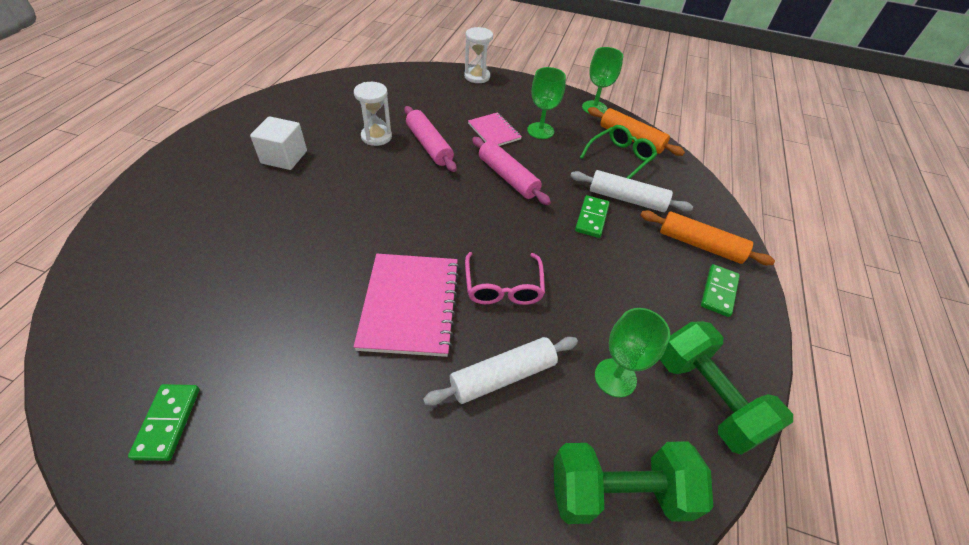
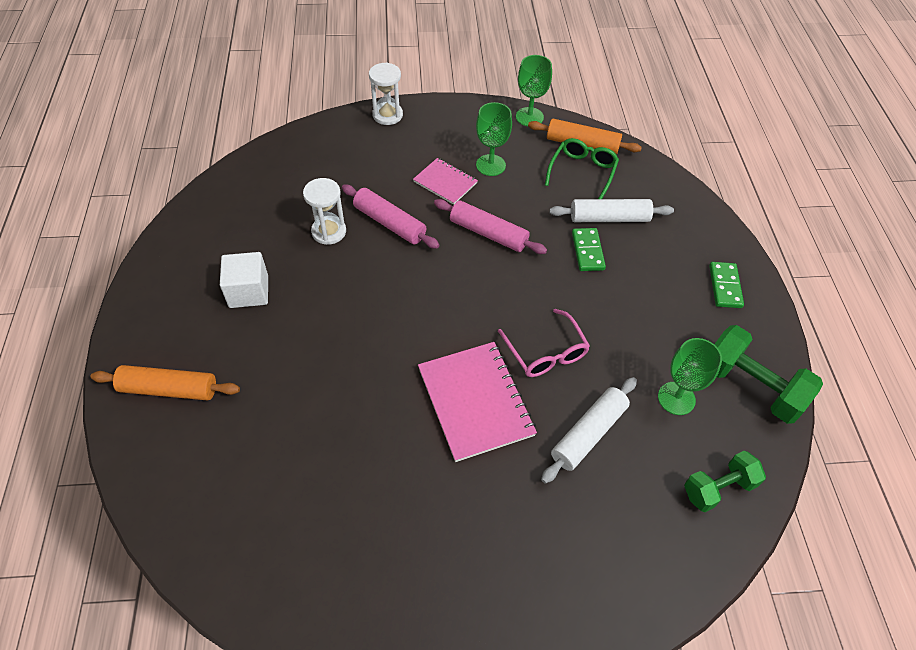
camera: 20 degrees left, 5 degrees up
(167, 422) = (338, 588): green domino -> none
(618, 492) = (718, 488): green dumbbell -> green dumbbell, size x0.65
(700, 245) = (692, 244): orange rolling pin -> orange rolling pin (169, 389)

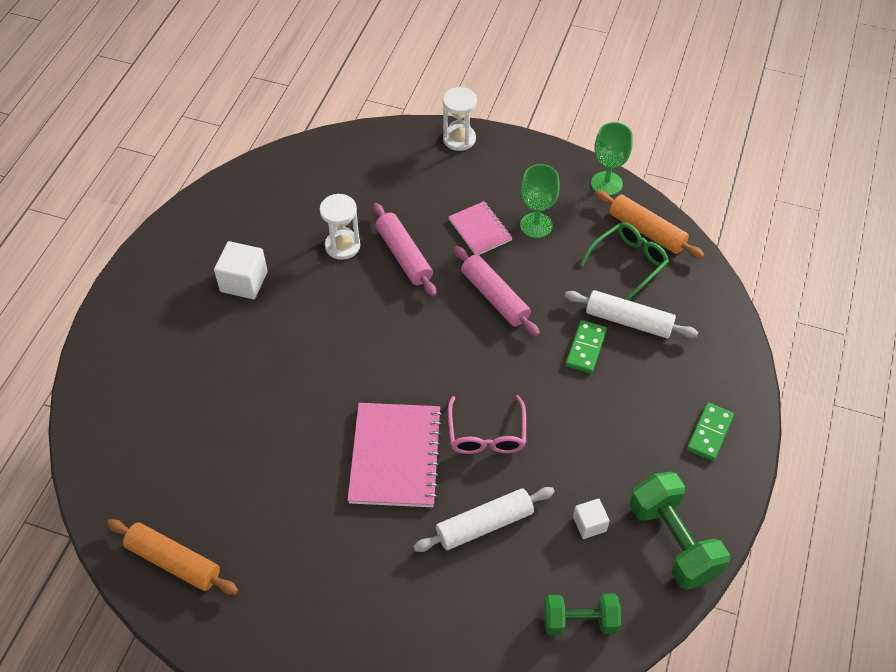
camera: 25 degrees right, 0 degrees up
(169, 389) = (139, 348): orange rolling pin -> orange rolling pin (174, 561)
(676, 398) = (589, 524): green goblet -> white cube

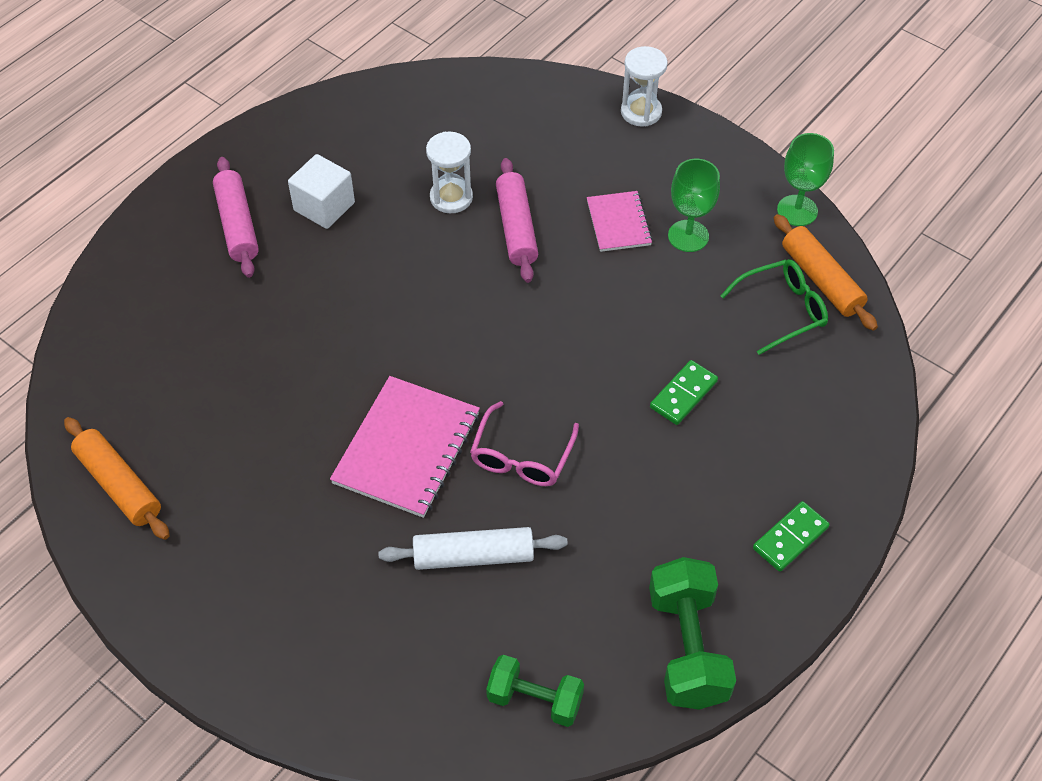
camera: 20 degrees right, 0 degrees up
(495, 297) = (601, 304): pink rolling pin -> pink rolling pin (237, 225)
(589, 524) = (596, 595): white cube -> none
(628, 321) = (750, 378): white rolling pin -> none

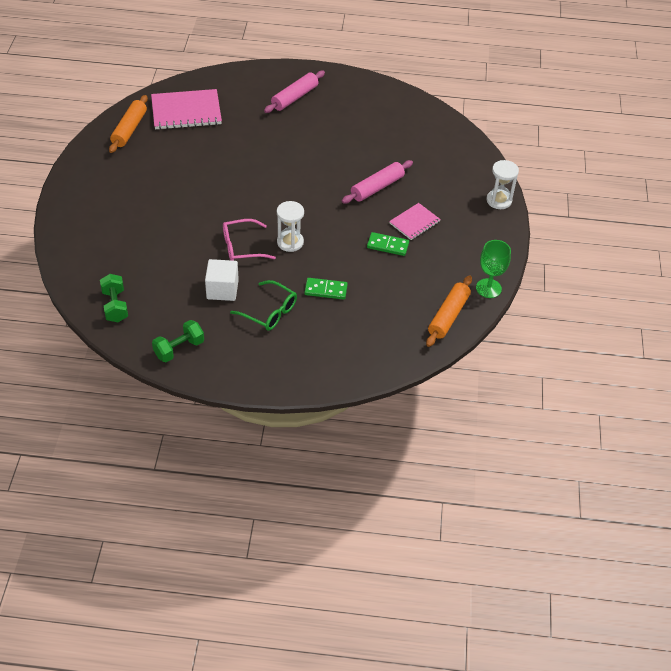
camera: 55 degrees right, 5 degrees down
(324, 206) = (330, 119): white cube -> white cube (222, 289)
(406, 448) = (216, 207): pink notebook -> pink notebook (186, 111)
(451, 197) = (375, 157): white hourglass -> white hourglass (290, 242)
(473, 556) = (175, 254): white rolling pin -> none
(687, 648) = (179, 349): green dumbbell -> green dumbbell, size x0.65
(688, 236) = (430, 252): green goblet -> none
(783, 310) = (414, 308): green glasses -> green glasses (270, 312)
(790, 538) = (270, 364): green domino -> green domino (387, 245)

